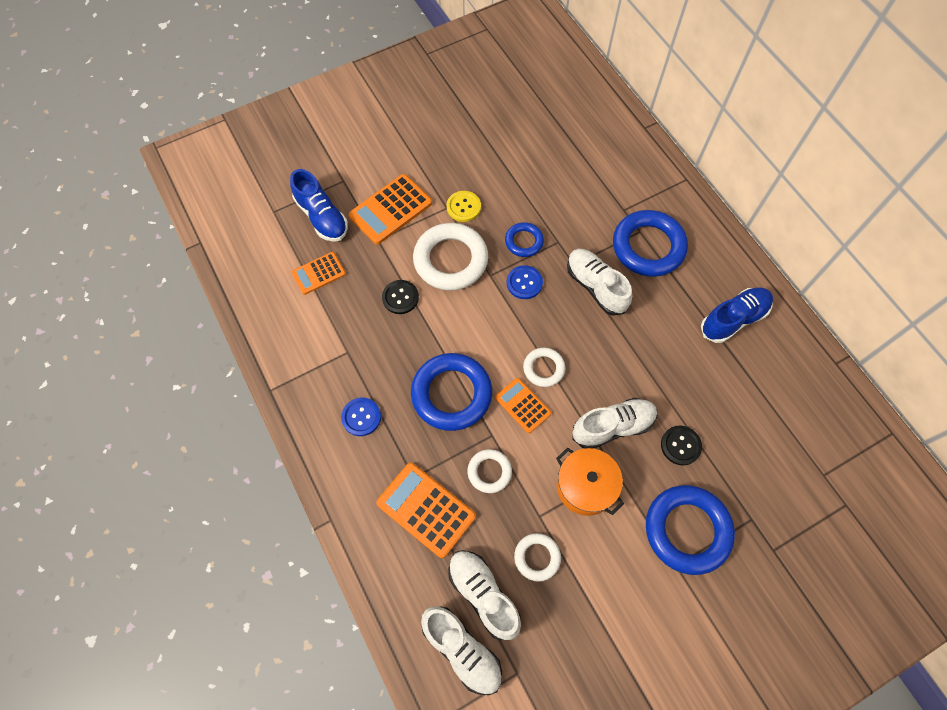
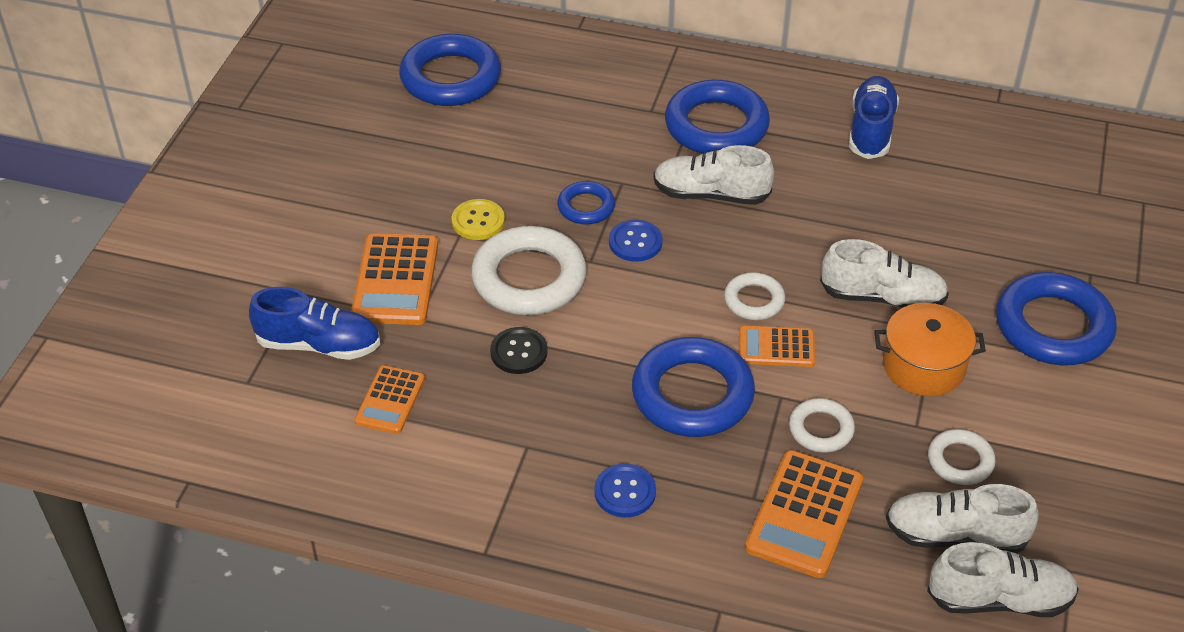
camera: 45 degrees left, 20 degrees down
(426, 509) = (804, 514): orange calculator -> orange calculator turned 60 degrees counterclockwise
(544, 110) = (450, 78): none -> blue ring
(613, 427) = (882, 297): white shoe -> white shoe turned 75 degrees clockwise
(680, 445) = (960, 265): black button -> none

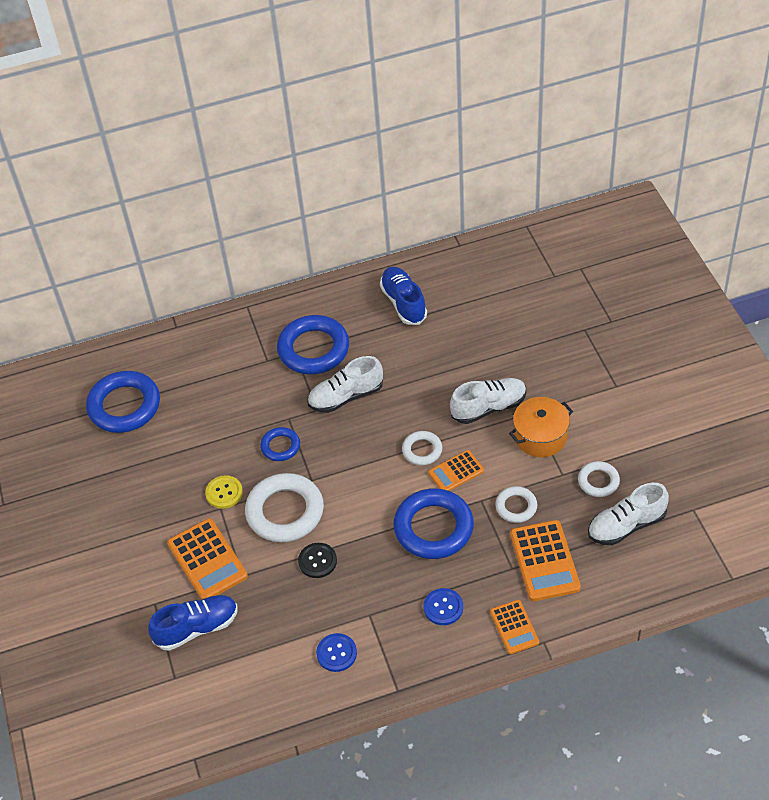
camera: 30 degrees left, 5 degrees up
(390, 400) = (269, 636): orange calculator -> orange calculator (514, 627)
(635, 242) = (327, 452): blue button -> blue button (336, 653)
(999, 599) = (671, 547): white shoe -> none
(1053, 326) = (588, 373): blue ring -> none

